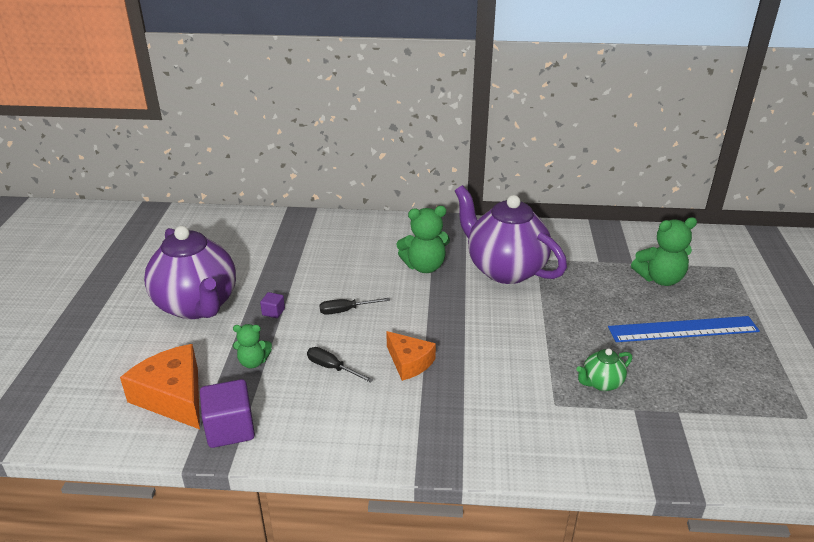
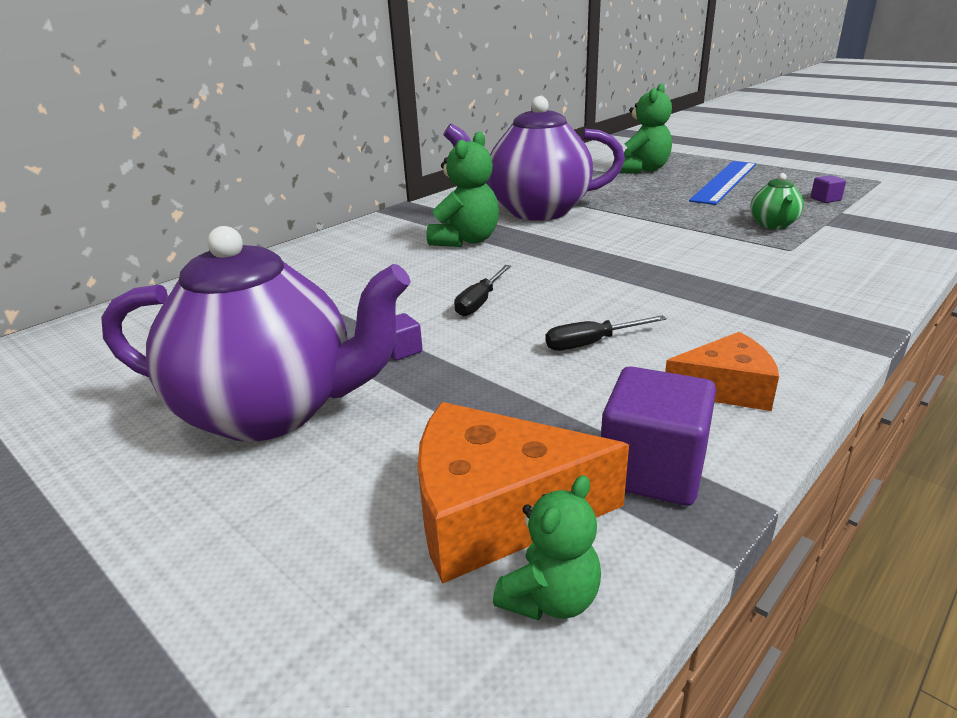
camera: 50 degrees left, 5 degrees down
(253, 362) = (500, 400): green teddy bear -> green teddy bear (550, 598)
(409, 362) = (639, 295): orange cheese -> orange cheese (726, 388)
(702, 395) = (825, 199): none -> purple cube

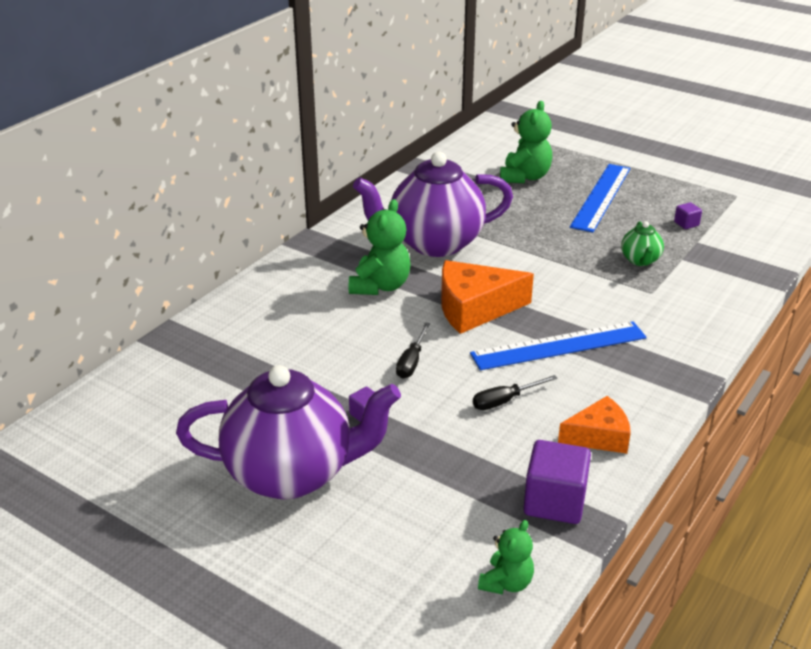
camera: 10 degrees left, 5 degrees up
(495, 512) = (465, 536): orange cheese -> orange cheese (474, 308)
(671, 293) = (559, 346): none -> blue ruler

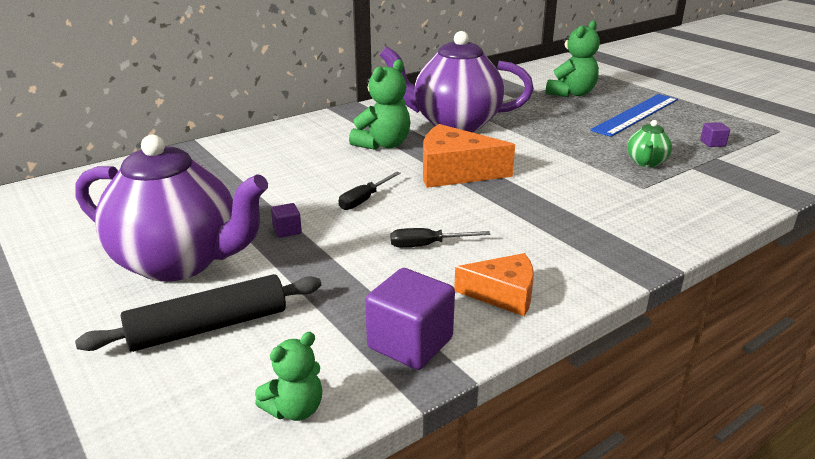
camera: 20 degrees right, 5 degrees down
(377, 532) = (208, 327): none -> black rolling pin
(559, 346) = (515, 212): blue ruler -> none

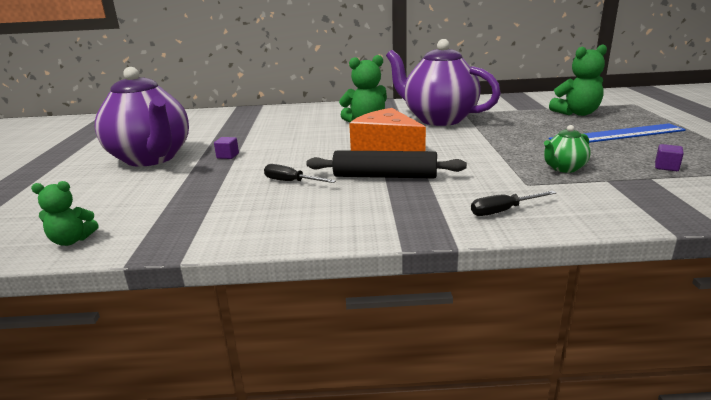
camera: 35 degrees right, 5 degrees down
(208, 327) = (109, 190): black rolling pin -> black rolling pin (384, 176)
(364, 200) = (299, 150): black screwdriver -> black screwdriver (503, 211)
(410, 343) = (183, 229): purple cube -> none
(503, 294) = (287, 221): orange cheese -> none

